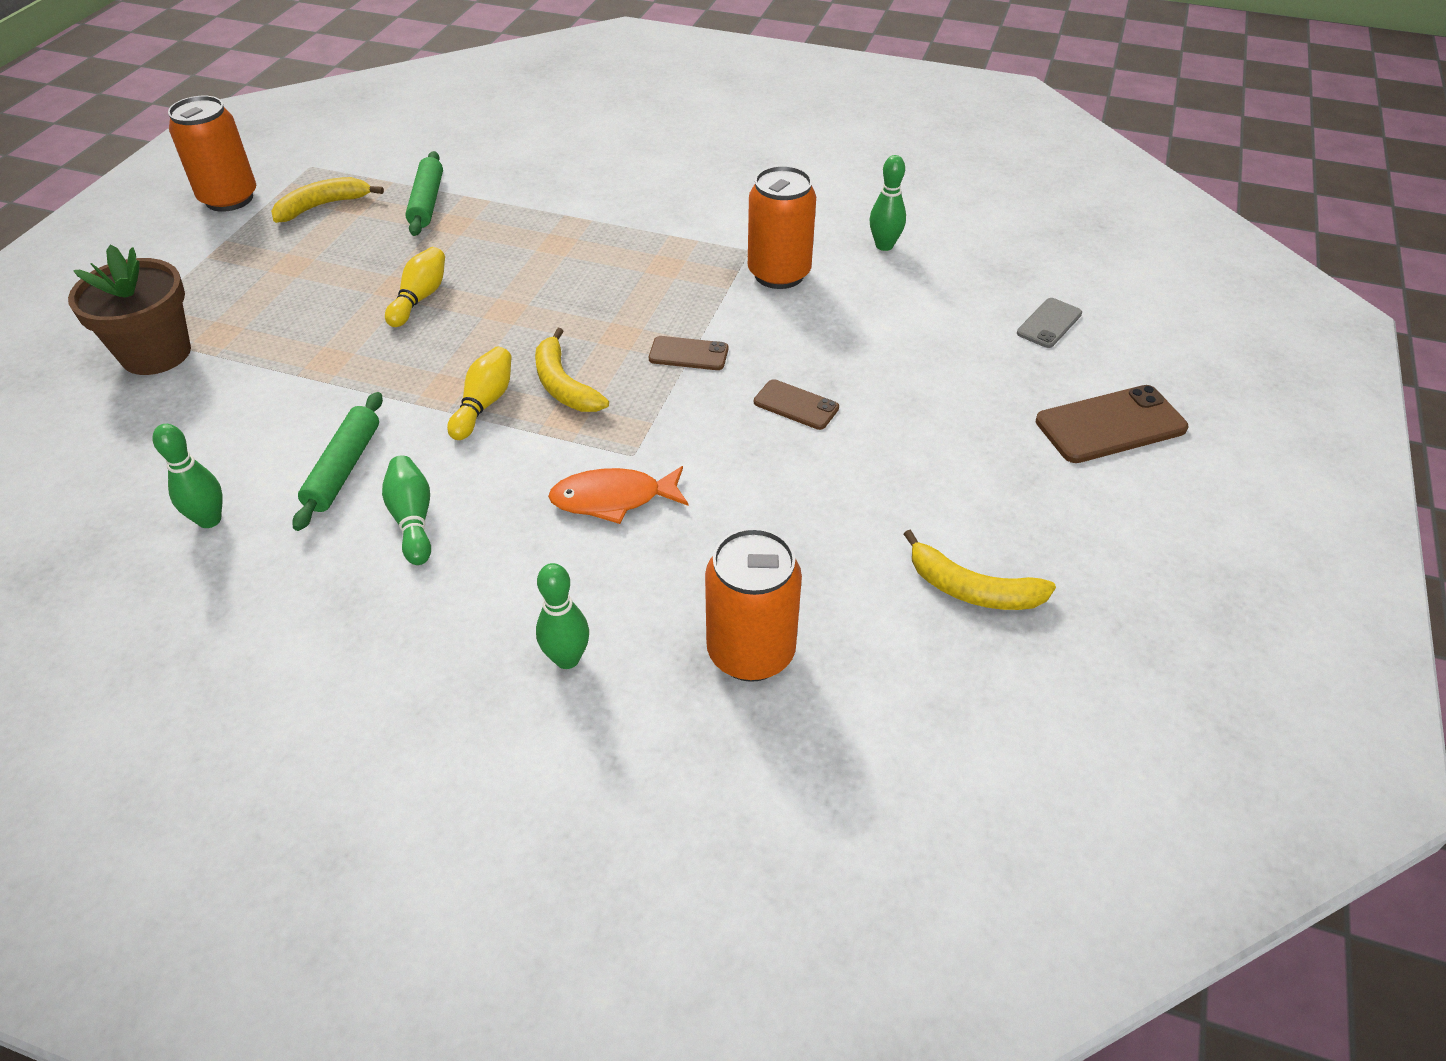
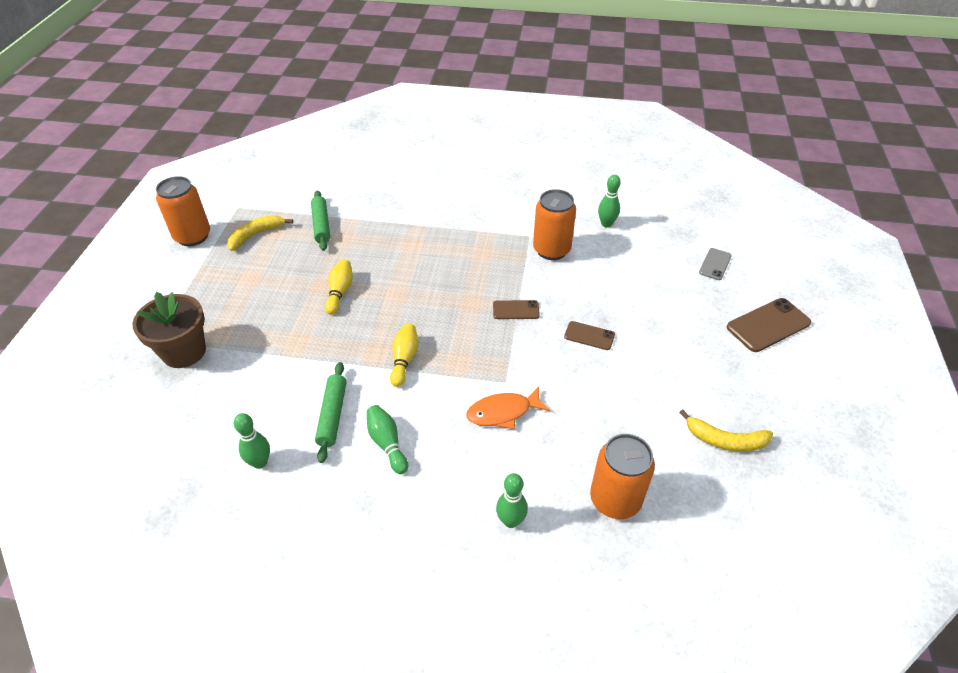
camera: 10 degrees left, 0 degrees up
(563, 385) = (448, 340): yellow banana -> none

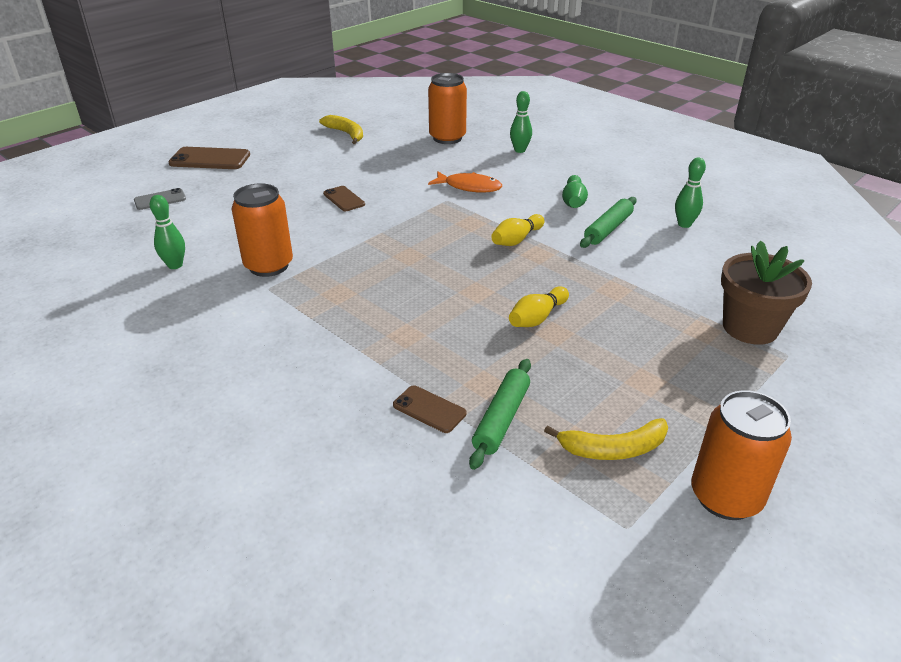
camera: 145 degrees left, 10 degrees down
(516, 310) = (376, 235): brown phone -> brown phone (429, 409)

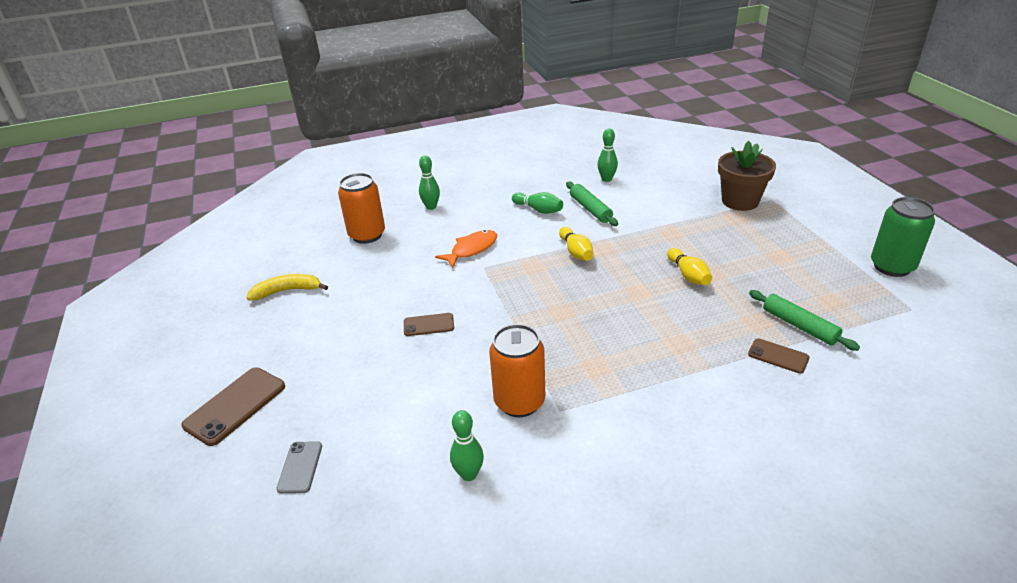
camera: 60 degrees left, 0 degrees up
(429, 409) = (778, 356): brown phone -> brown phone turned 60 degrees clockwise
(613, 449) = (842, 290): yellow banana -> none
(725, 497) = (892, 266): orange can -> green can

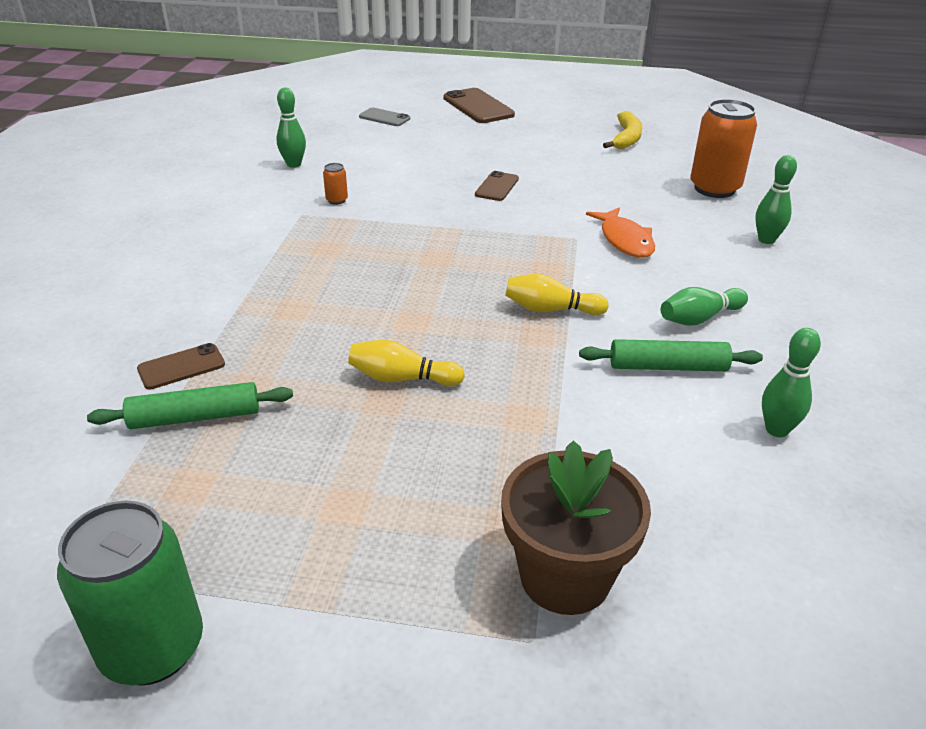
camera: 115 degrees right, 0 degrees up
(519, 402) = (337, 200): orange can -> orange can, size x0.42

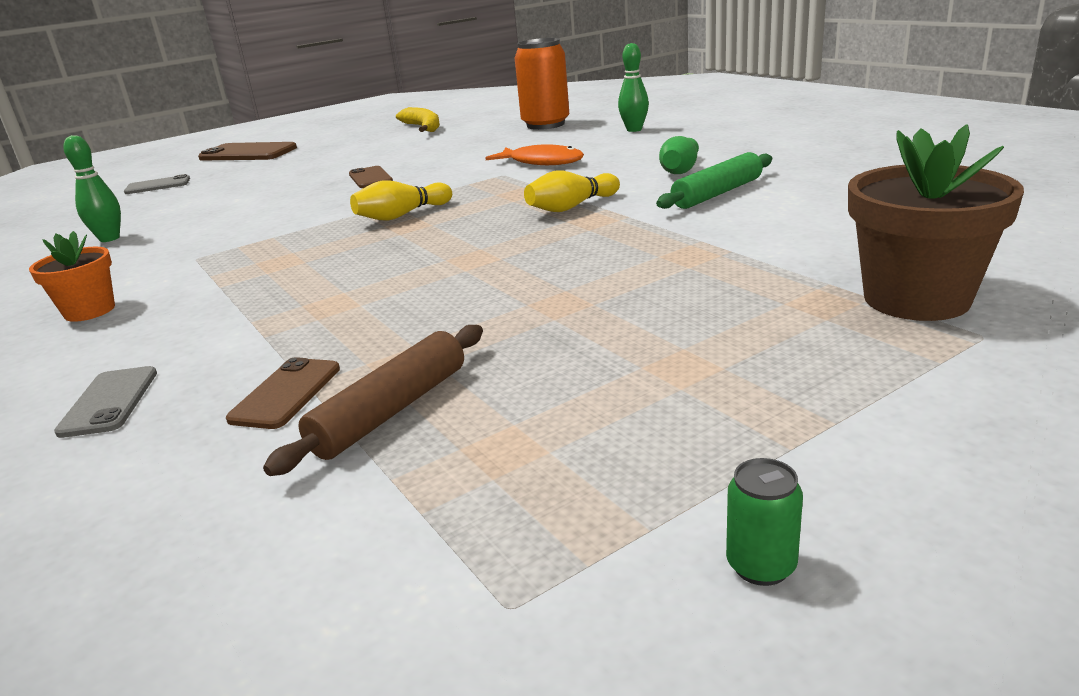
camera: 40 degrees left, 10 degrees down
(126, 314) = (109, 402): none -> grey phone
(153, 648) = (761, 566): green can -> green can, size x0.42
(195, 417) = (392, 411): green rolling pin -> brown rolling pin
(205, 231) = (89, 311): none -> orange flower pot
(337, 200) = (218, 237): orange can -> none
(402, 378) = (544, 286): yellow bowling pin -> yellow bowling pin (402, 215)
(776, 430) = (844, 185): green bowling pin -> none

